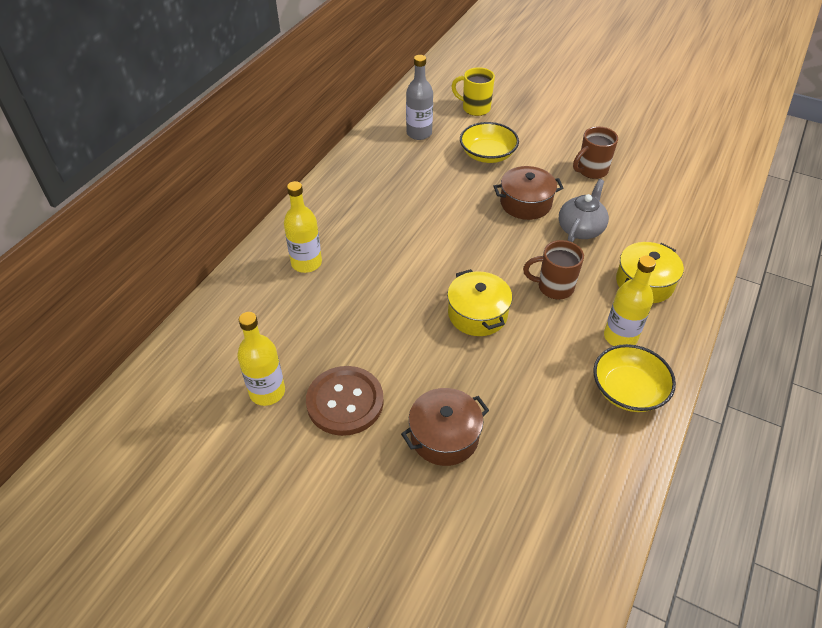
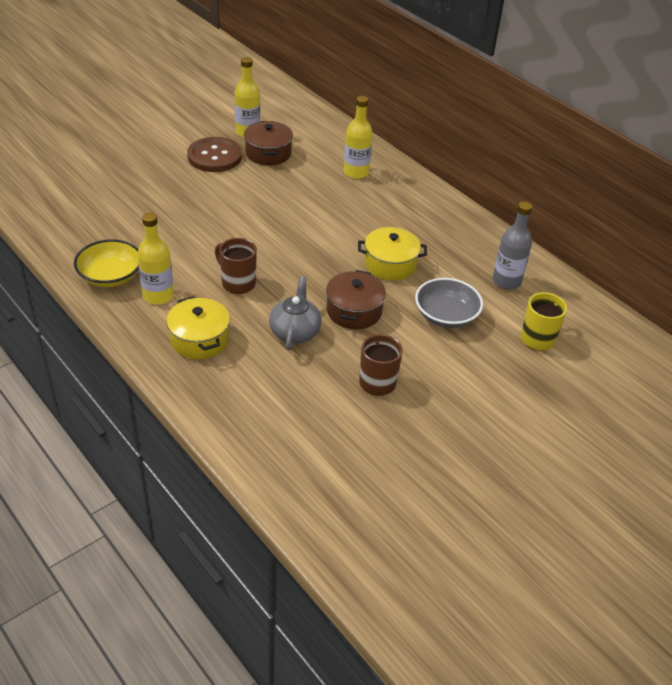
camera: 110 degrees right, 5 degrees down
(444, 436) = (154, 184): brown pot -> brown pot (268, 153)
(477, 314) = (242, 233): yellow pot -> yellow pot (390, 264)
(487, 154) = (446, 315): yellow bowl -> grey bowl
(553, 287) = (237, 283): brown mug -> brown mug turned 75 degrees counterclockwise
(580, 229) = (295, 331): grey teapot -> grey teapot turned 135 degrees counterclockwise

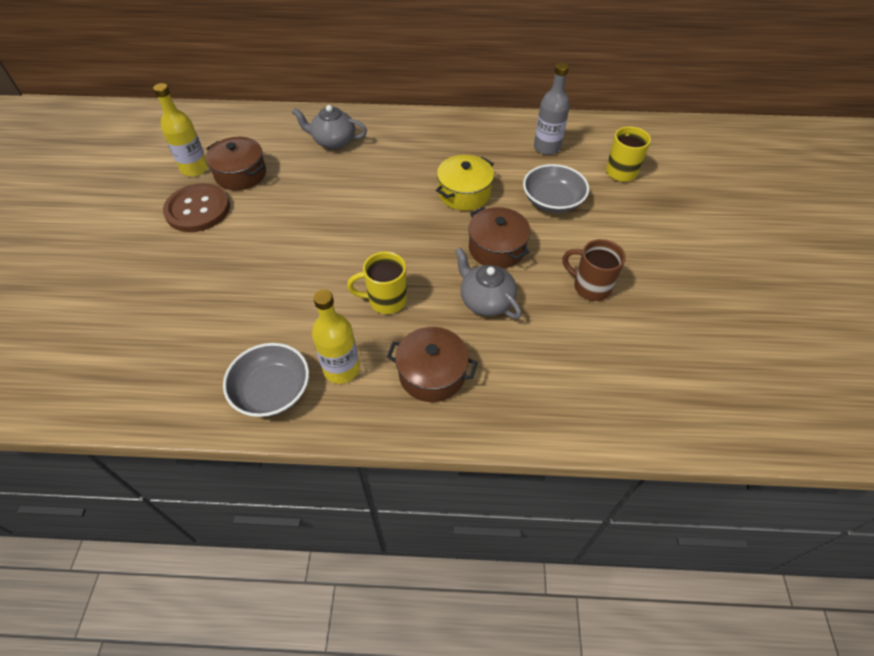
camera: 45 degrees left, 10 degrees up
(110, 276) = (272, 391): yellow bowl -> grey bowl
(199, 339) = (432, 374): yellow pot -> brown pot
(237, 283) = (385, 300): brown mug -> yellow mug
(356, 172) = (333, 141): yellow bottle -> grey teapot

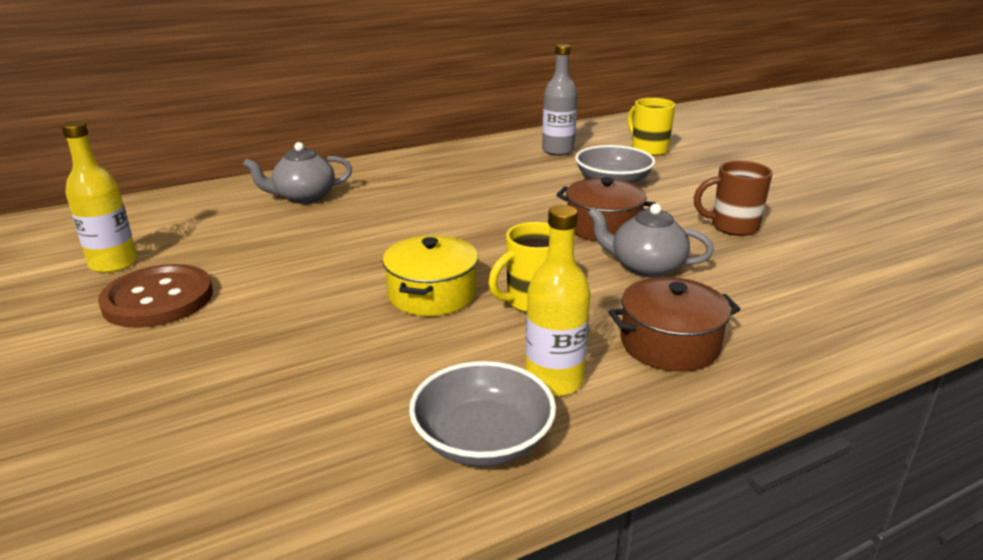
camera: 30 degrees left, 25 degrees down
(241, 174) = (196, 251): brown pot -> none
(464, 193) = (514, 198): yellow pot -> yellow pot (432, 294)

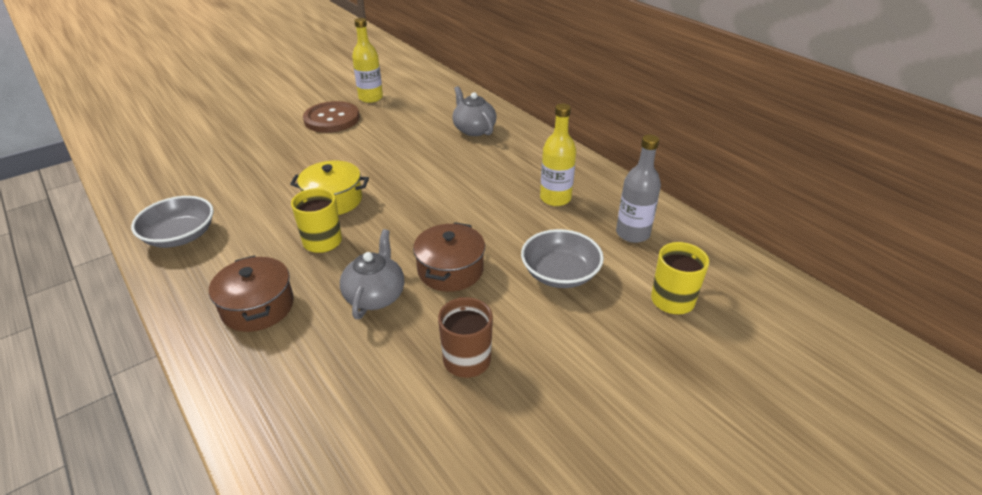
camera: 80 degrees right, 10 degrees up
(554, 381) = (226, 256): yellow bottle -> yellow bottle (555, 198)

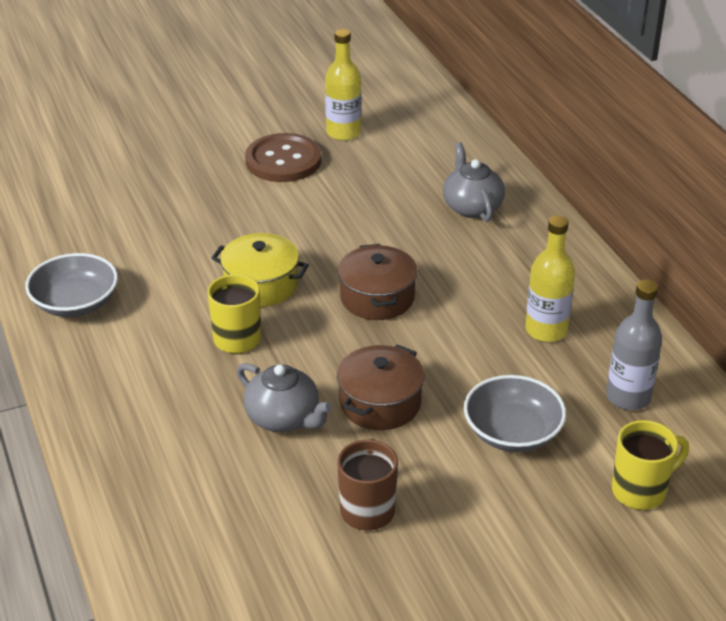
camera: 15 degrees right, 0 degrees up
(258, 307) = (151, 406): brown pot -> brown pot (377, 297)
(375, 296) = (284, 418): grey teapot -> grey teapot turned 105 degrees clockwise

